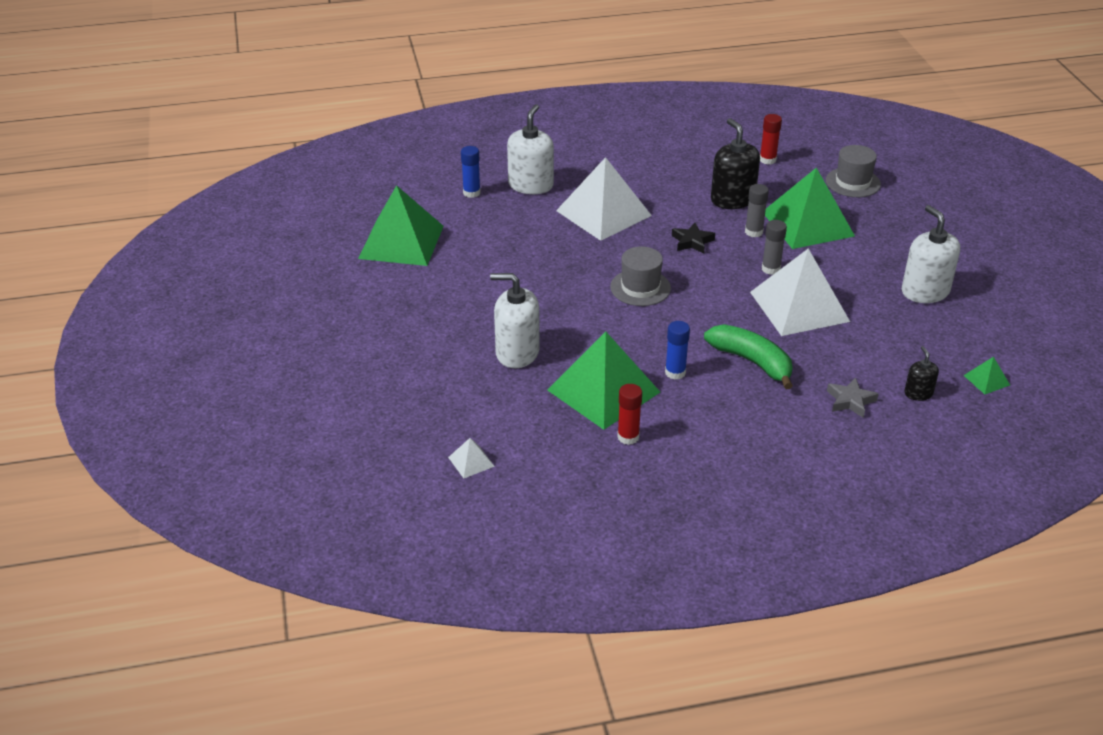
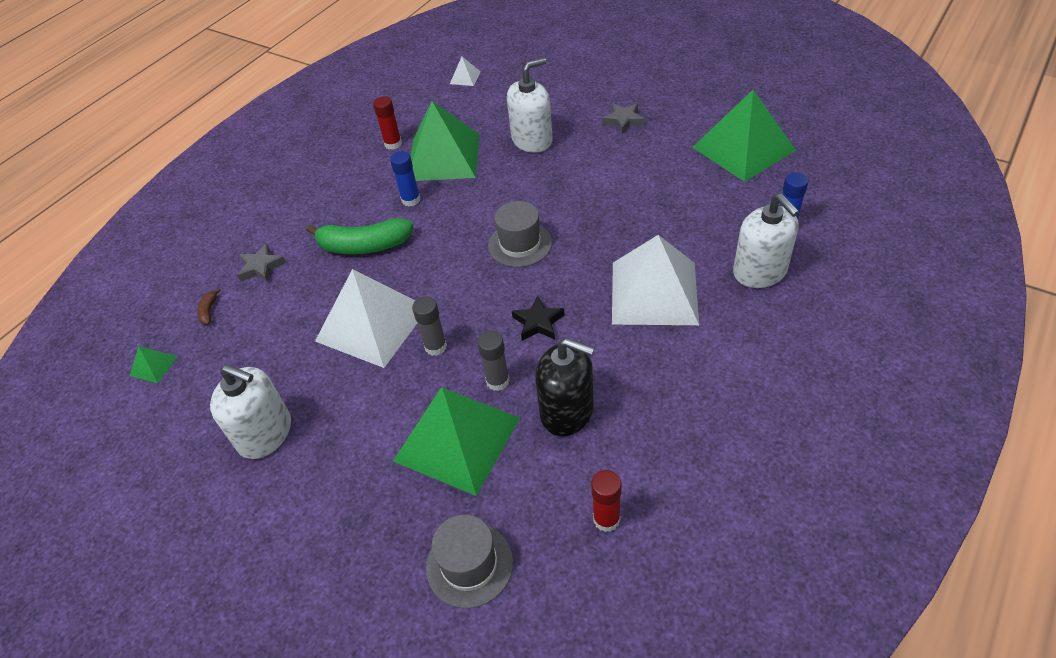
camera: 140 degrees right, 10 degrees up
(430, 316) = (623, 121): none -> grey star
(918, 393) = (209, 311): black soap dispenser -> brown banana

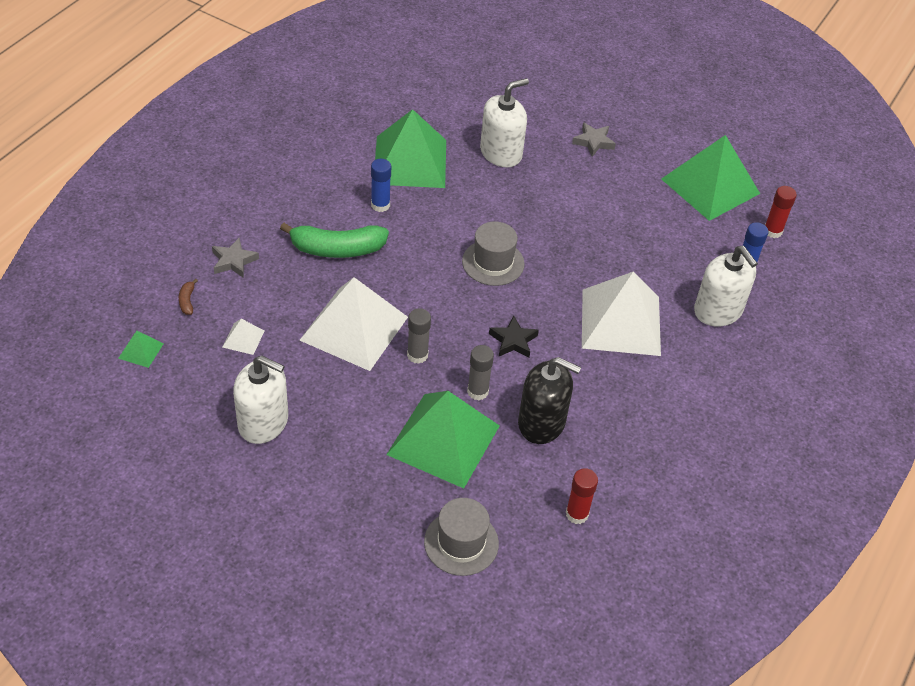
camera: 10 degrees left, 0 degrees up
(393, 144) = (356, 141): red glue stick -> red glue stick (772, 231)
(465, 77) = (427, 72): white pyramid -> white pyramid (243, 339)

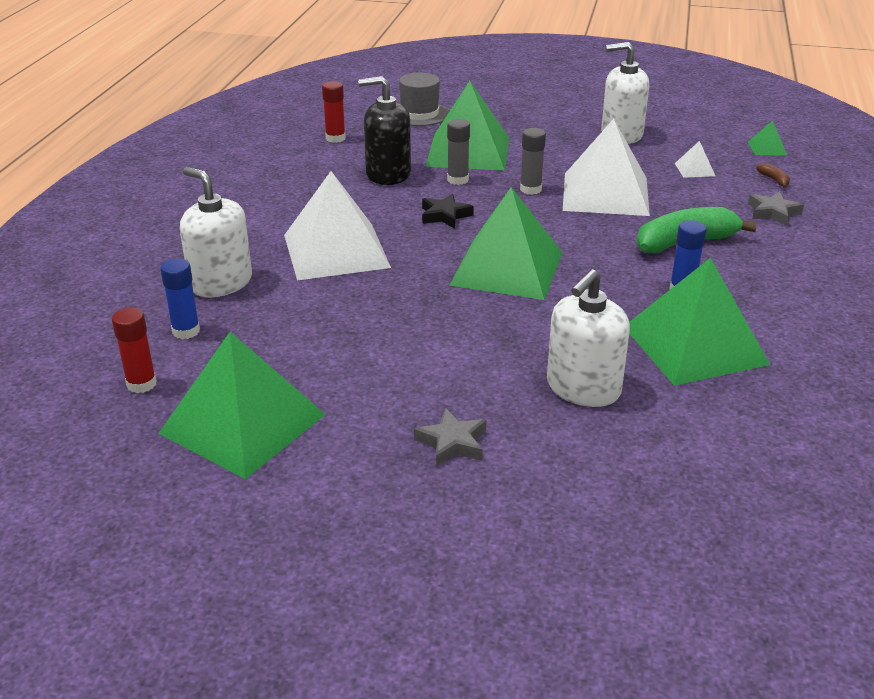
camera: 165 degrees right, 15 degrees down
(493, 262) = (507, 268): grey hat -> green pyramid

